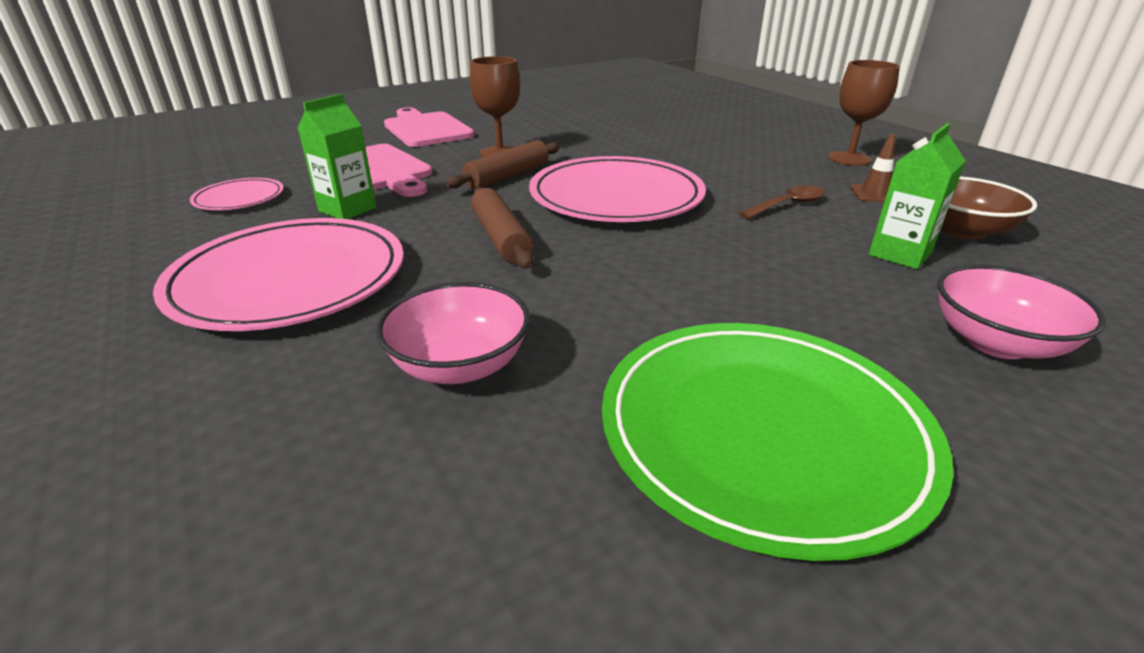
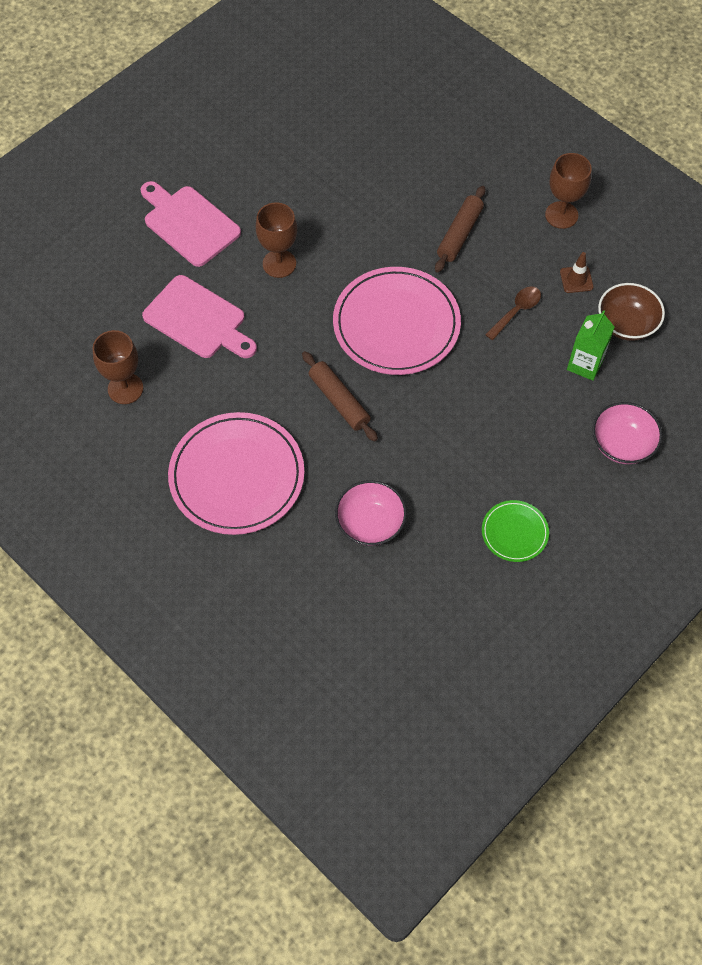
camera: 15 degrees left, 30 degrees up
(239, 198) = (125, 388): pink plate -> brown goblet
(347, 209) = (216, 387): green carton -> none
(507, 176) = (305, 308): brown rolling pin -> brown rolling pin (459, 234)
(762, 432) = (514, 532): green plate -> green plate, size x0.49

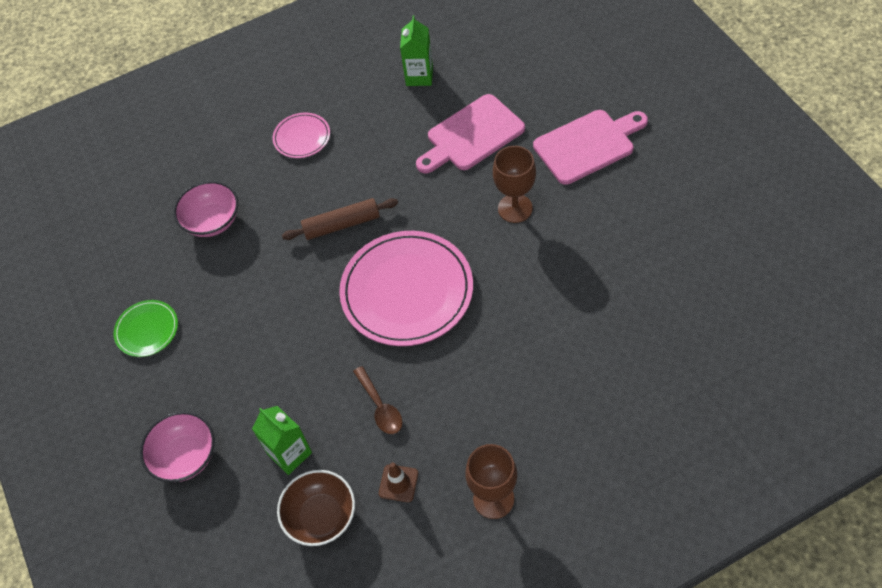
camera: 115 degrees right, 5 degrees down
(125, 388) = (419, 76): brown goblet -> green carton
(237, 476) = (302, 137): pink plate -> pink plate, size x0.49
(459, 234) = (500, 380): brown rolling pin -> none

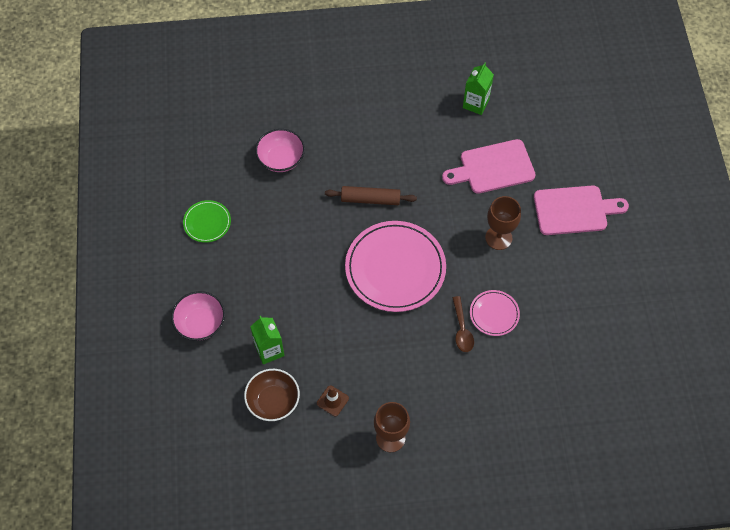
camera: 15 degrees right, 5 degrees up
(302, 137) = (369, 119): pink plate -> pink plate (494, 314)
(380, 407) = (342, 343): brown spoon -> brown spoon (462, 329)

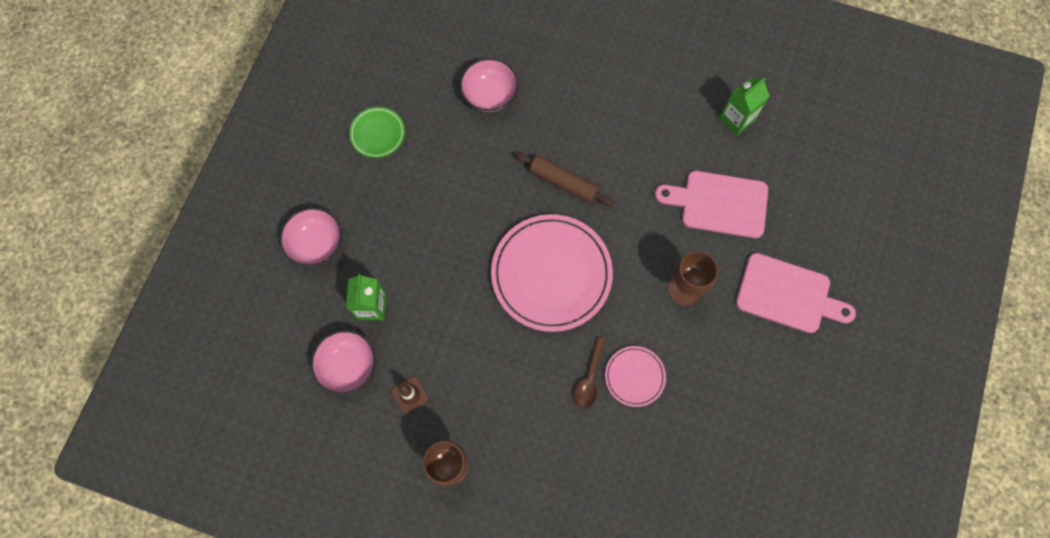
camera: 25 degrees right, 10 degrees up
(273, 401) = (348, 366): brown bowl -> pink bowl

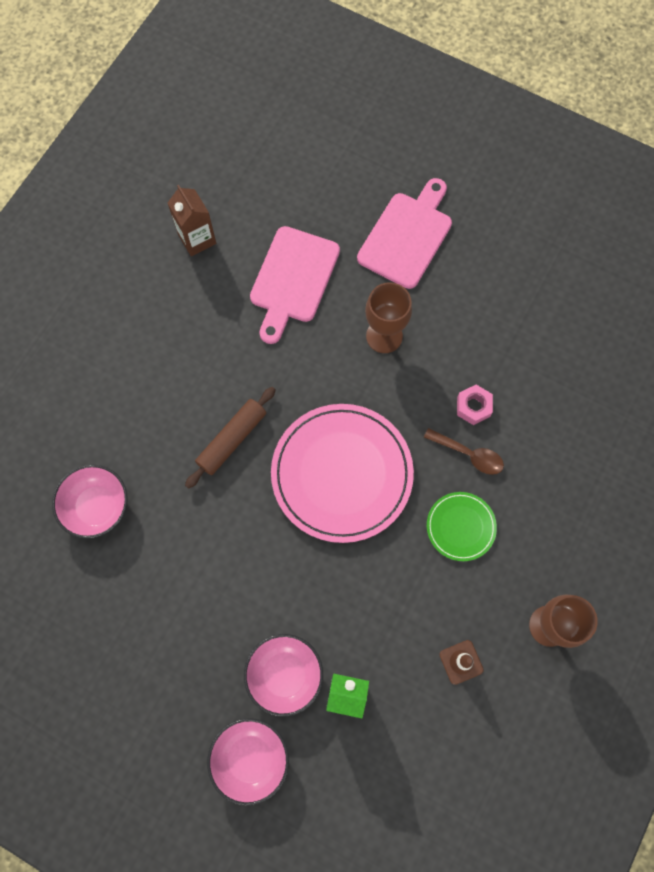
camera: 80 degrees left, 0 degrees up
(348, 366) = (416, 735): pink bowl -> pink bowl (284, 675)
(377, 133) = (115, 658): green plate -> green plate (460, 527)
(634, 376) = (473, 407): pink plate -> pink nut
(737, 119) = (197, 239): green carton -> brown carton

